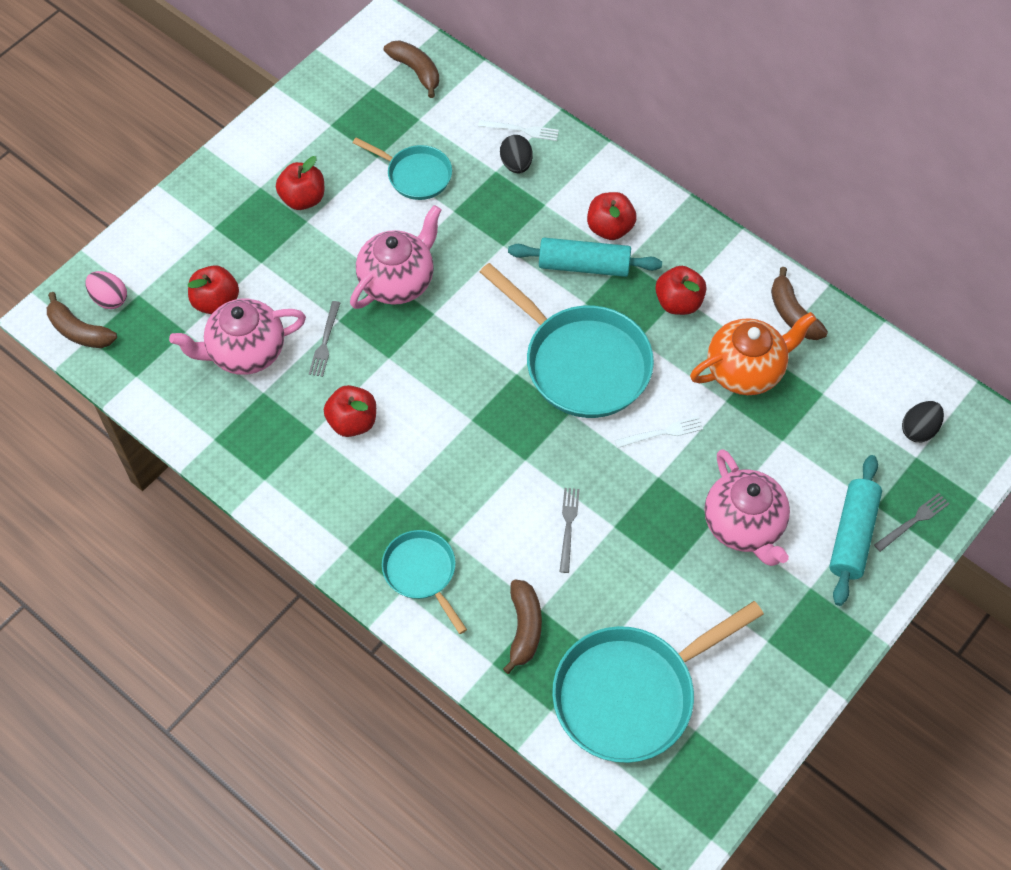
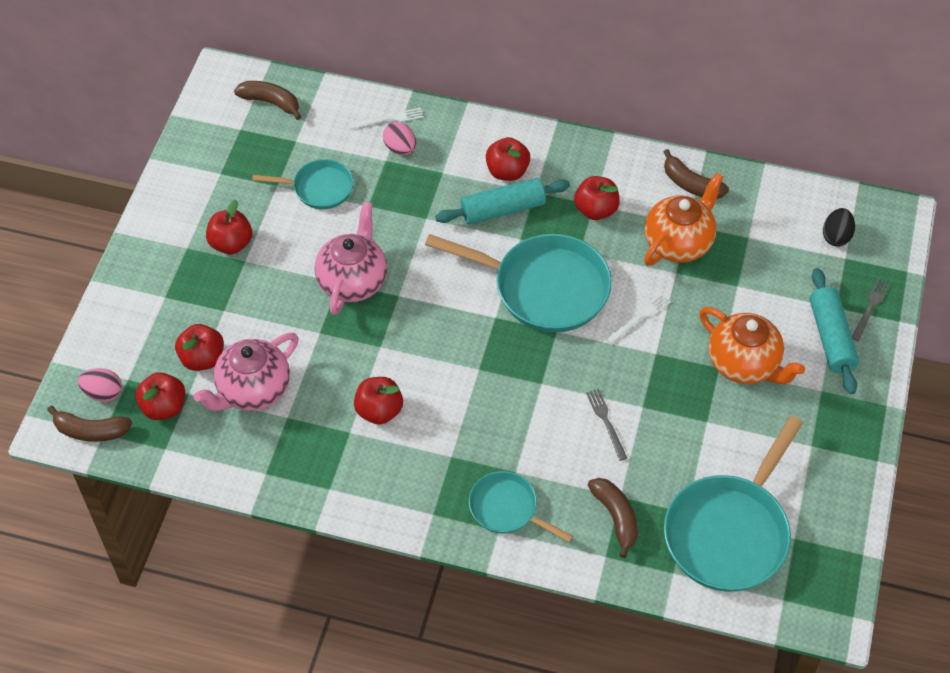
camera: 25 degrees left, 5 degrees down
(156, 335) = (164, 407): none -> red apple
(325, 341) = (318, 354): grey fork -> none
(516, 164) = (400, 148): black egg -> pink egg
(744, 525) = (744, 364): pink teapot -> orange teapot

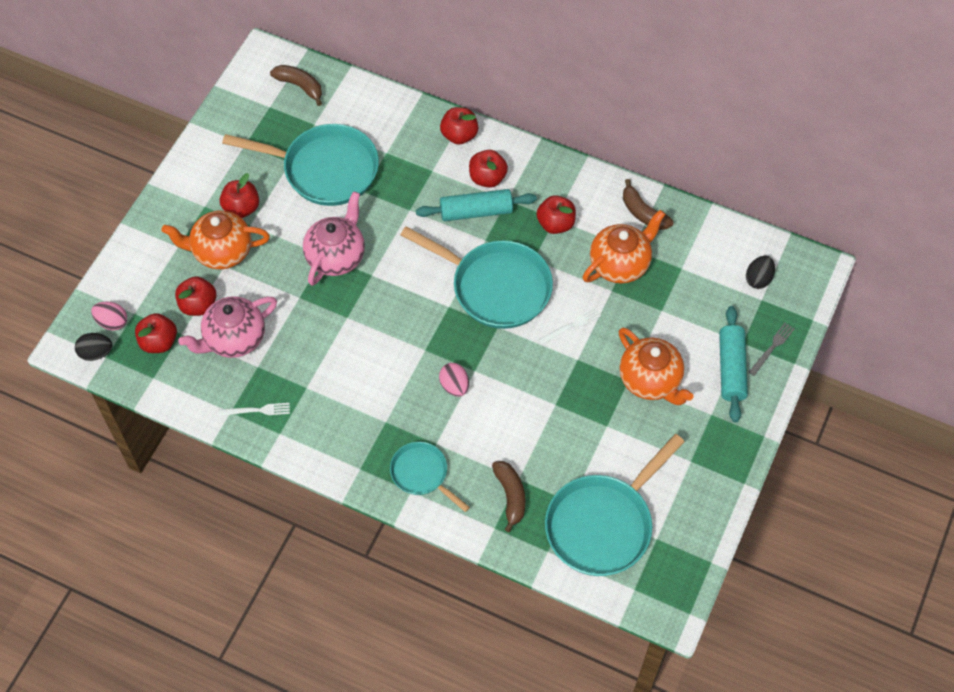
camera: 10 degrees right, 5 degrees up
(91, 431) = (96, 353): brown banana -> black egg
(217, 295) = (221, 251): none -> orange teapot
(319, 188) = (325, 169): turquoise pan -> turquoise pan, size x1.83
(379, 411) = (334, 373): red apple -> red apple (459, 135)
(389, 119) = (397, 116): white fork -> white fork (257, 410)
(400, 148) = (401, 144): pink egg -> pink egg (454, 386)
(606, 422) = (521, 413): grey fork -> none

